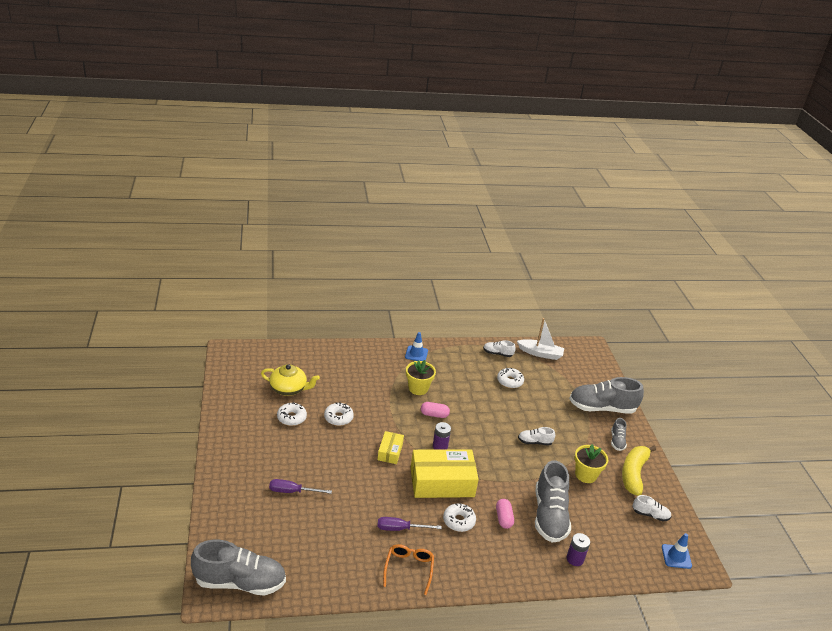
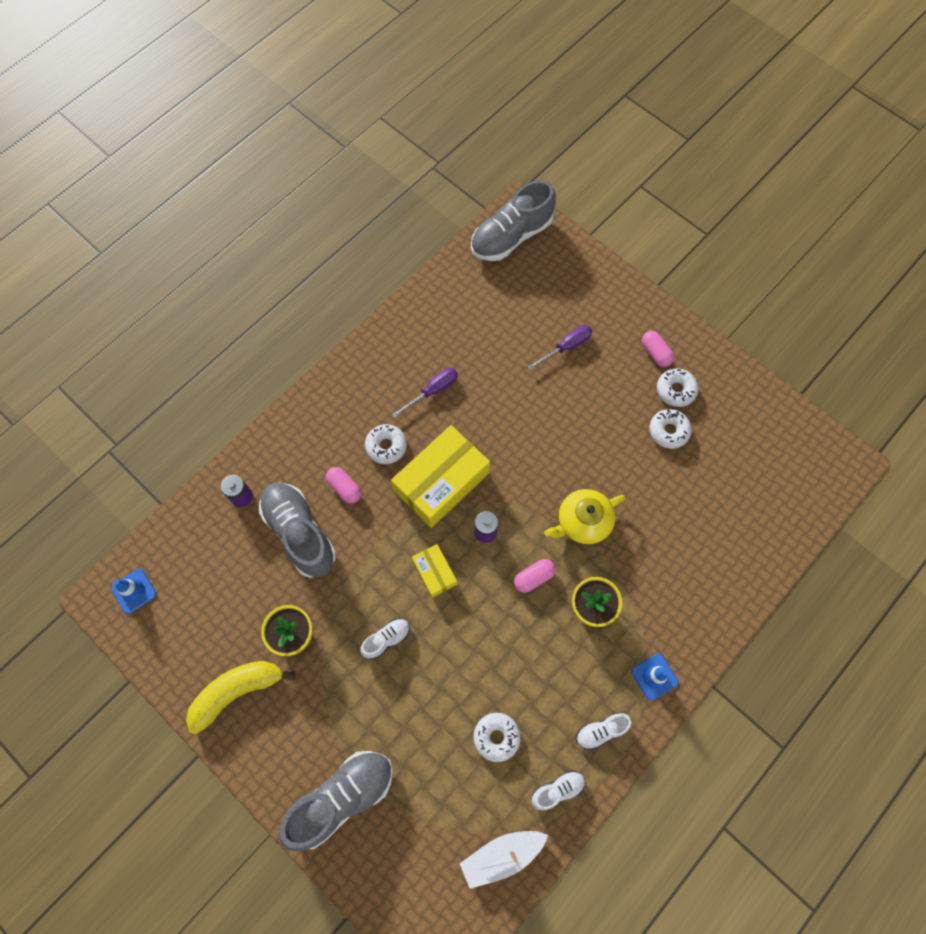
camera: 145 degrees right, 35 degrees up
(247, 452) = (655, 353): none -> pink capsule
(289, 388) = (719, 469): yellow teapot -> yellow teapot (582, 522)
(338, 418) = (625, 475): white donut -> white donut (675, 390)
(390, 452) = (528, 475): yellow box -> yellow box (434, 572)
(408, 569) = (389, 356): orange glasses -> none
(617, 441) = (287, 740): grey shoe -> none
(633, 473) = (237, 691): yellow banana -> yellow banana turned 105 degrees counterclockwise
(650, 515) = (188, 633): white shoe -> white shoe (601, 731)

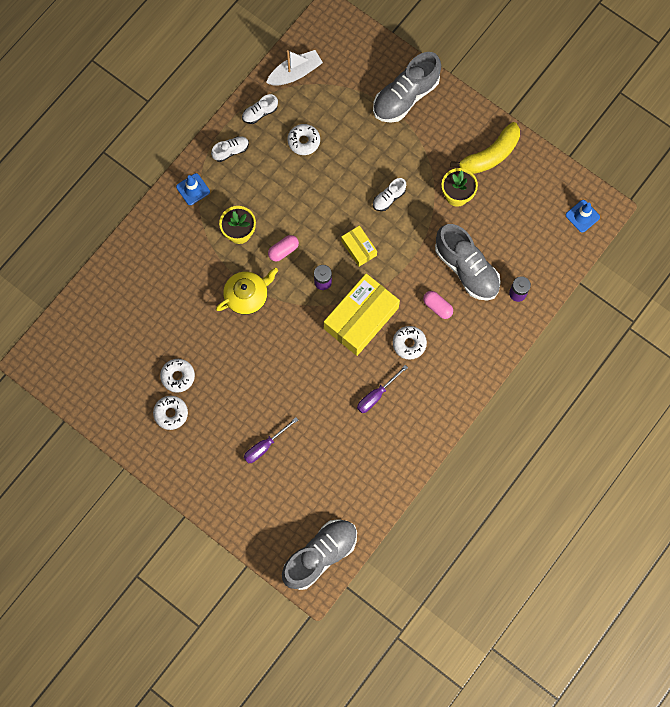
camera: 175 degrees right, 5 degrees up
(655, 353) = (187, 447): pink capsule -> none

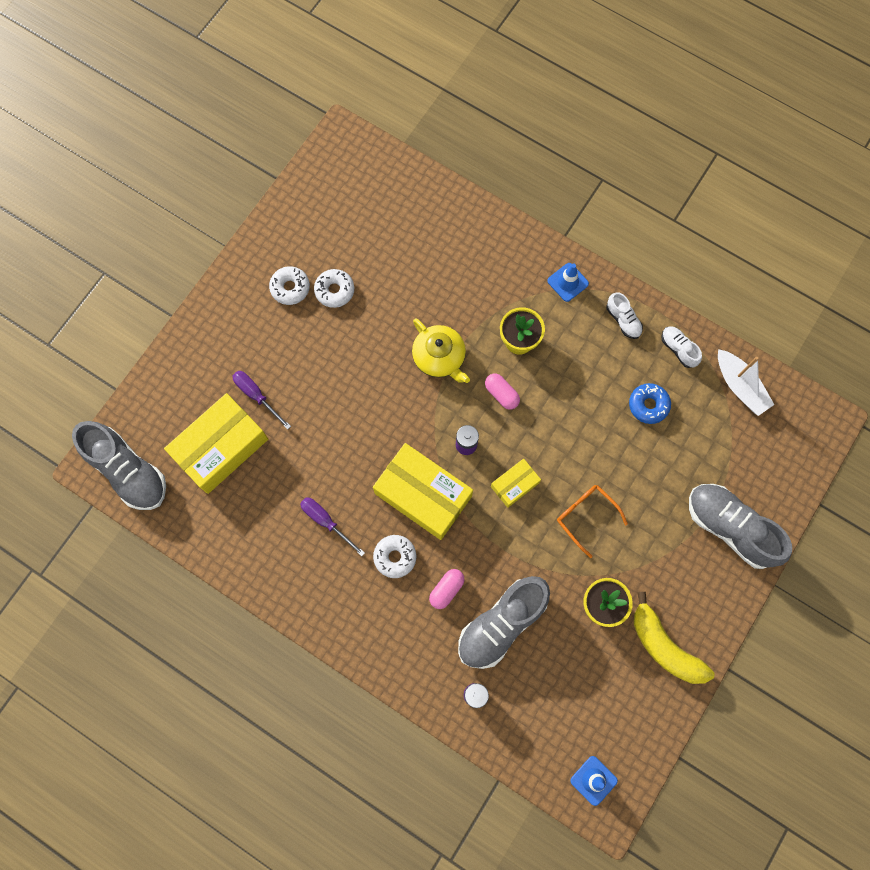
camera: 85 degrees right, 0 degrees up
(304, 141) = (648, 405): white donut -> blue donut
(307, 477) = (221, 447): none -> yellow box
(389, 198) = (586, 517): white shoe -> orange glasses

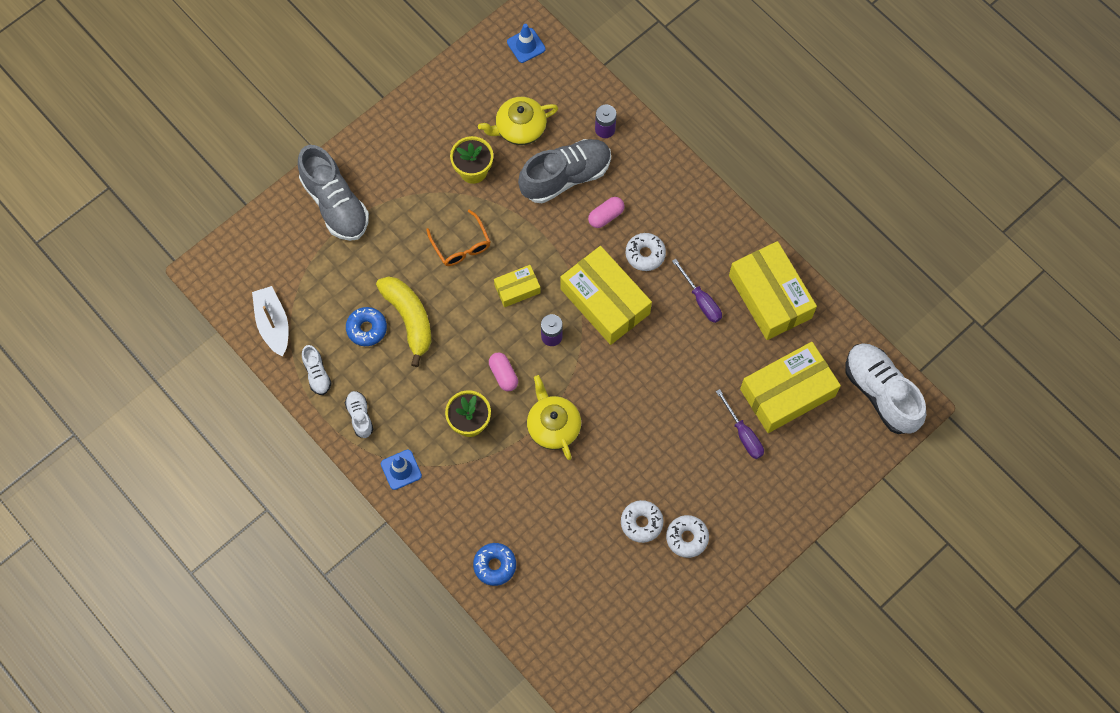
camera: 165 degrees left, 5 degrees down
(128, 471) = (881, 393): grey shoe -> white shoe
(256, 544) = (770, 296): none -> yellow box
(456, 222) = (495, 565): none -> blue donut
(568, 670) = (520, 128): none -> yellow teapot
(664, 646) = (431, 126): yellow banana -> yellow banana (409, 319)

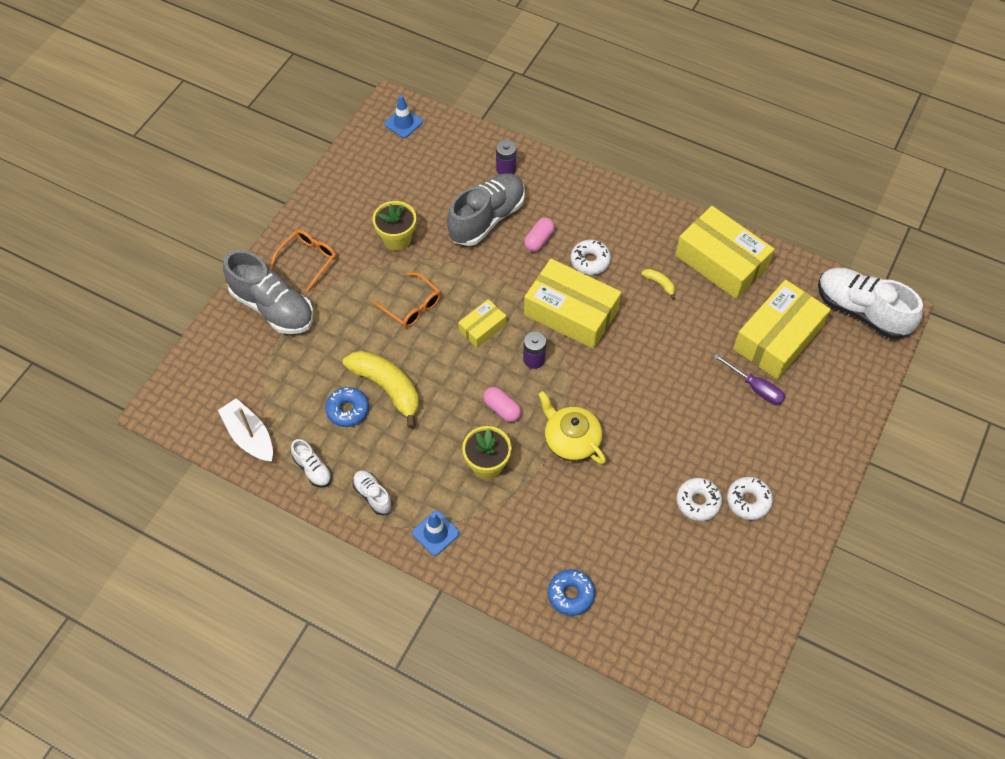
camera: 20 degrees left, 10 degrees down
(383, 166) = (307, 260): none -> orange glasses
(520, 128) = (426, 191): yellow teapot -> none
(701, 300) = (660, 284): purple screwdriver -> yellow banana

